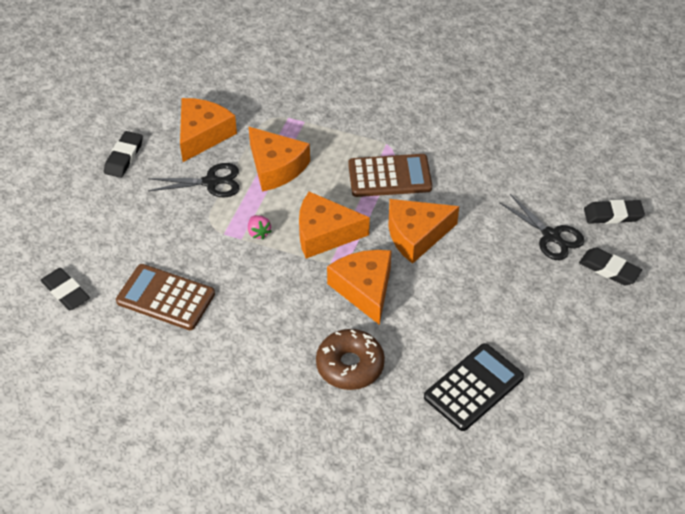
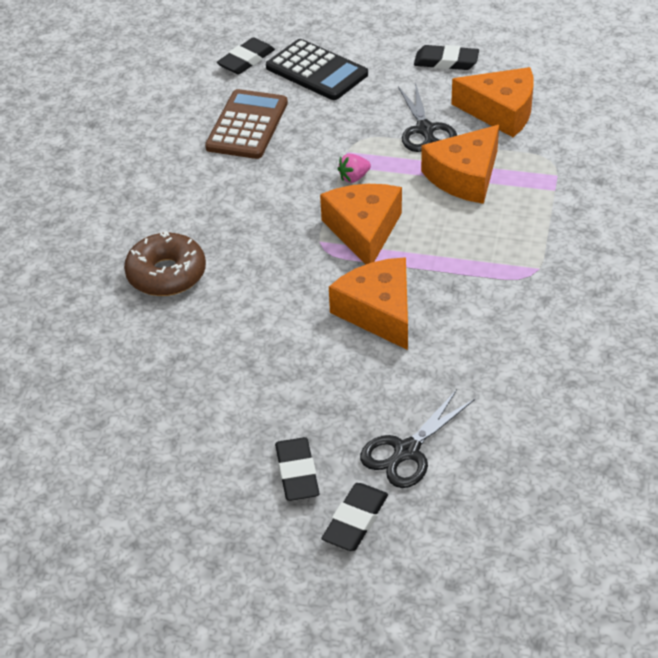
camera: 85 degrees right, 5 degrees down
(364, 289) = (281, 274): orange cheese -> none
(389, 176) = (477, 277): brown calculator -> none
(473, 387) = (140, 384): black calculator -> black calculator (316, 71)
(613, 215) = (466, 525): black eraser -> black eraser (297, 473)

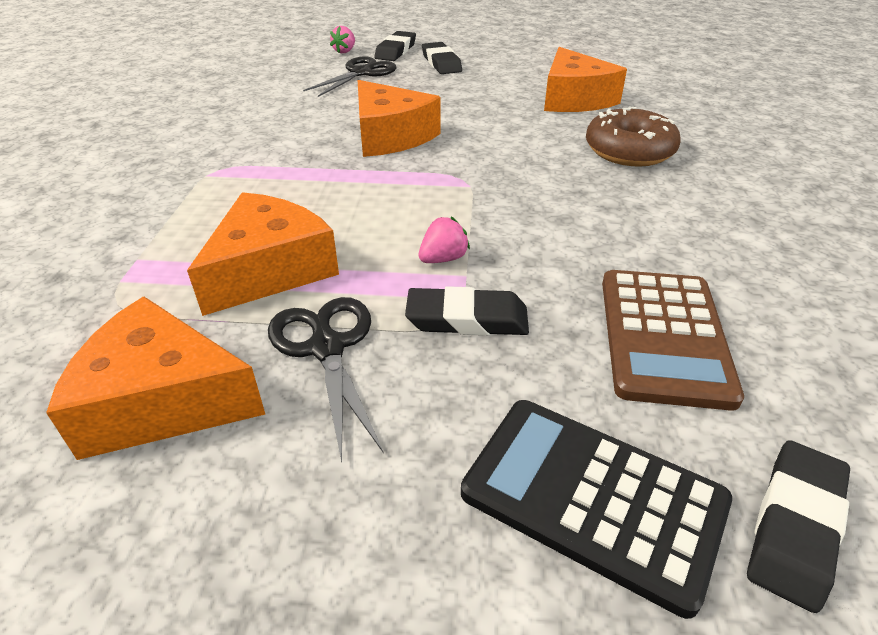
camera: 170 degrees right, 5 degrees down
(364, 231) = (417, 198): orange cheese -> orange cheese (574, 99)
(430, 525) = (345, 51): none -> pink strawberry
(446, 62) = (252, 563): black eraser -> black eraser (467, 319)

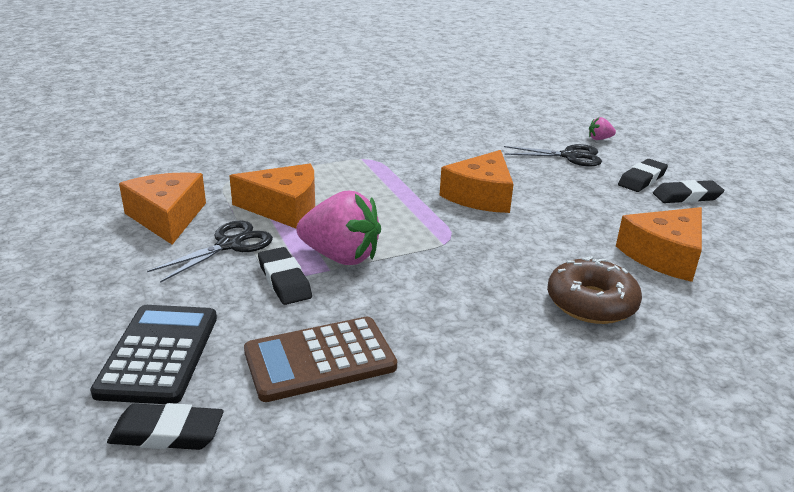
camera: 60 degrees right, 10 degrees down
(395, 51) = (634, 156): black eraser -> black eraser (686, 196)
(443, 259) = (341, 257): pink strawberry -> pink strawberry, size x2.26

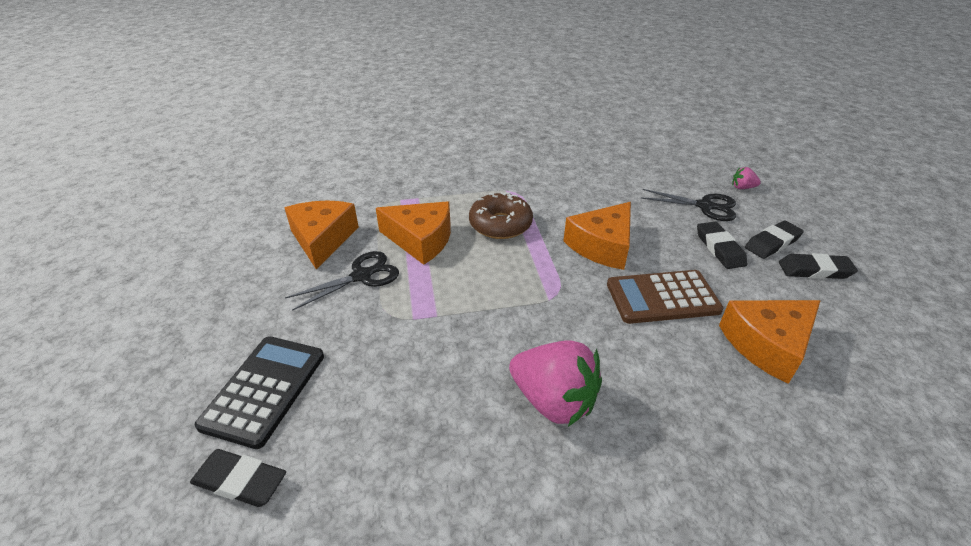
camera: 15 degrees right, 10 degrees up
(284, 280) = (393, 323): black eraser -> black eraser (719, 248)
(320, 359) = (393, 420): brown calculator -> brown calculator (662, 297)
(341, 257) = (451, 302): pink strawberry -> pink strawberry (553, 401)
(591, 303) = (671, 395): brown donut -> brown donut (500, 224)

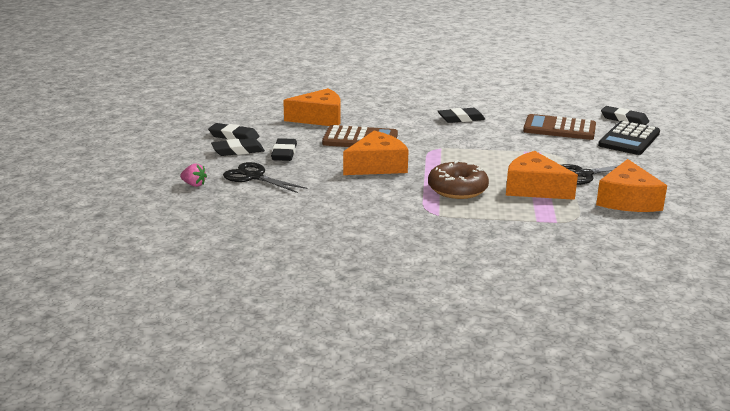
camera: 165 degrees left, 15 degrees down
(378, 403) = (559, 128): none -> brown calculator
(553, 401) = (461, 119): pink strawberry -> black eraser

